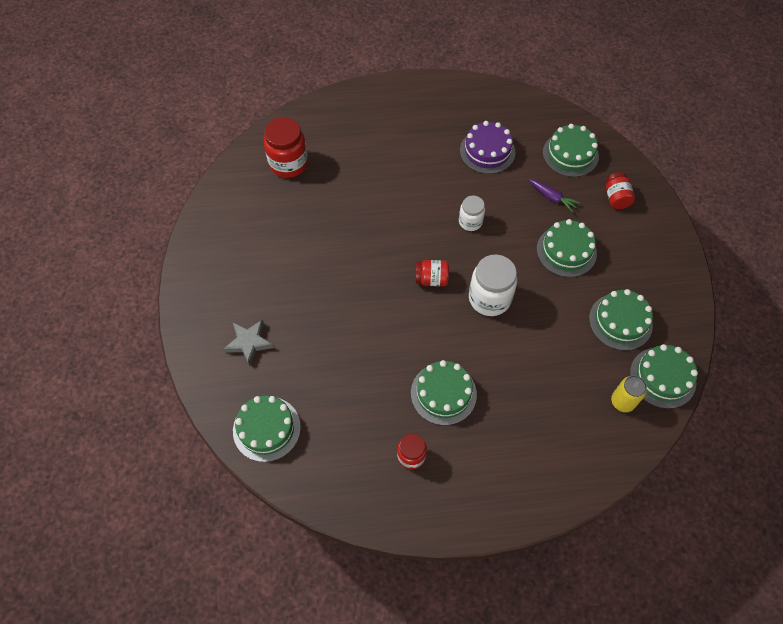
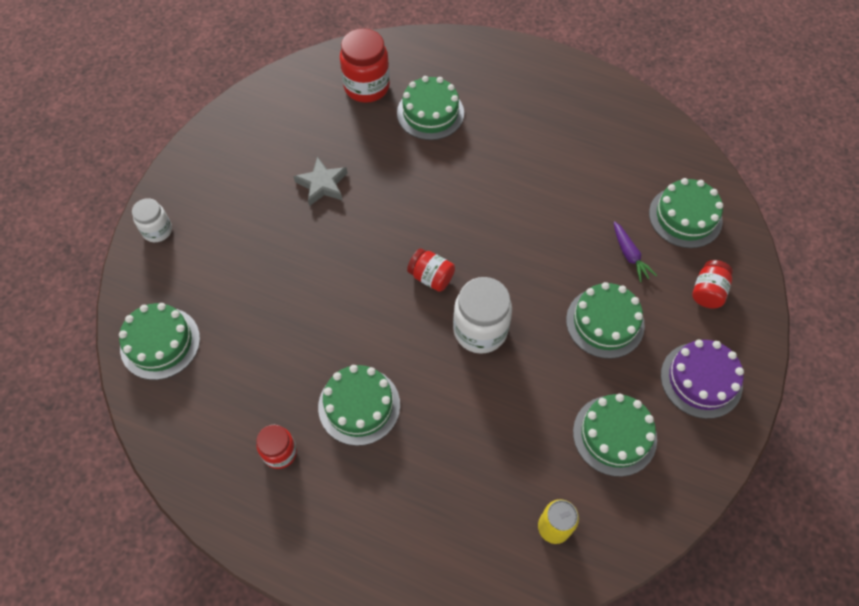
camera: 30 degrees right, 0 degrees up
(249, 343) = (203, 248): grey star -> grey star (322, 184)
(470, 222) = (516, 237): white jar -> white jar (157, 230)
(487, 151) = (589, 169): purple cake -> purple cake (701, 380)
(662, 377) = (621, 527): green cake -> green cake (430, 113)

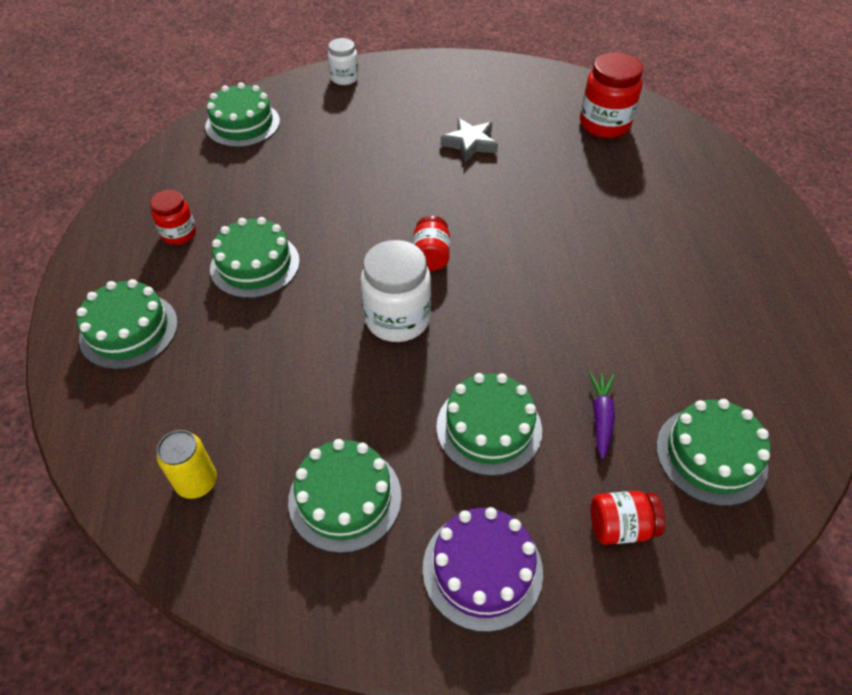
camera: 60 degrees right, 10 degrees down
(430, 113) = (621, 177): green cake -> green cake (129, 330)
(629, 255) = (601, 417): purple carrot -> purple carrot turned 150 degrees clockwise

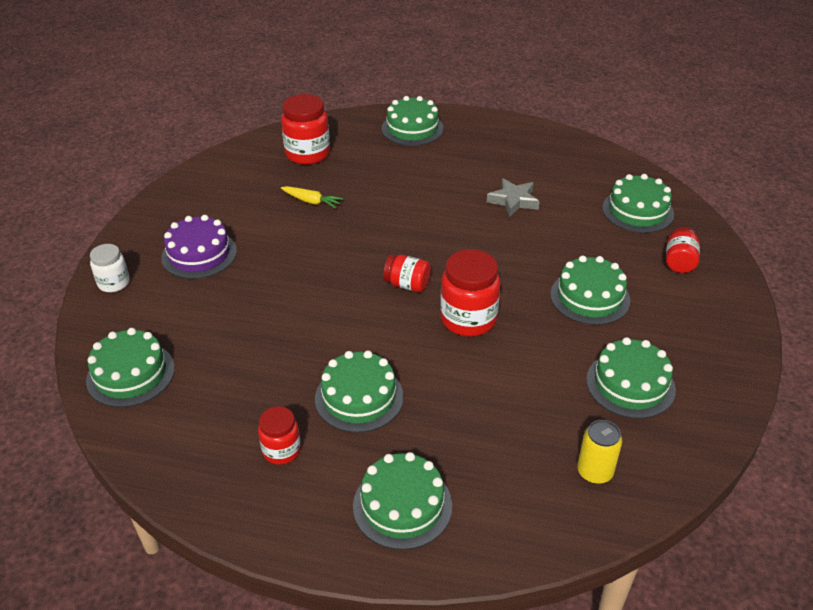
camera: 70 degrees left, 10 degrees down
(397, 319) = (468, 319): white jar -> red jar
(470, 143) = (280, 228): grey star -> grey star (513, 201)
(482, 569) = (698, 329): purple cake -> purple cake (199, 254)
(525, 151) = (312, 201): none -> yellow carrot
(601, 417) = (596, 244): purple carrot -> none
(719, 187) = (412, 128): none -> green cake

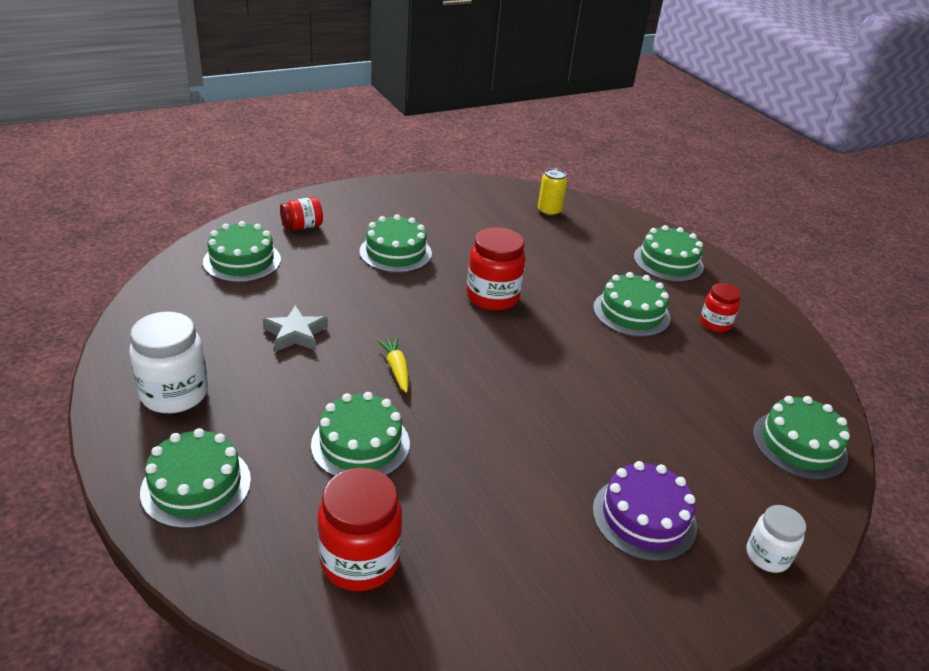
camera: 135 degrees left, 5 degrees down
(312, 201) = (455, 484): yellow carrot -> yellow carrot (396, 368)
(407, 284) = (495, 345): red jar -> none
(494, 142) = (174, 394): none -> white jar
(630, 384) = (465, 216): green cake -> green cake (360, 444)

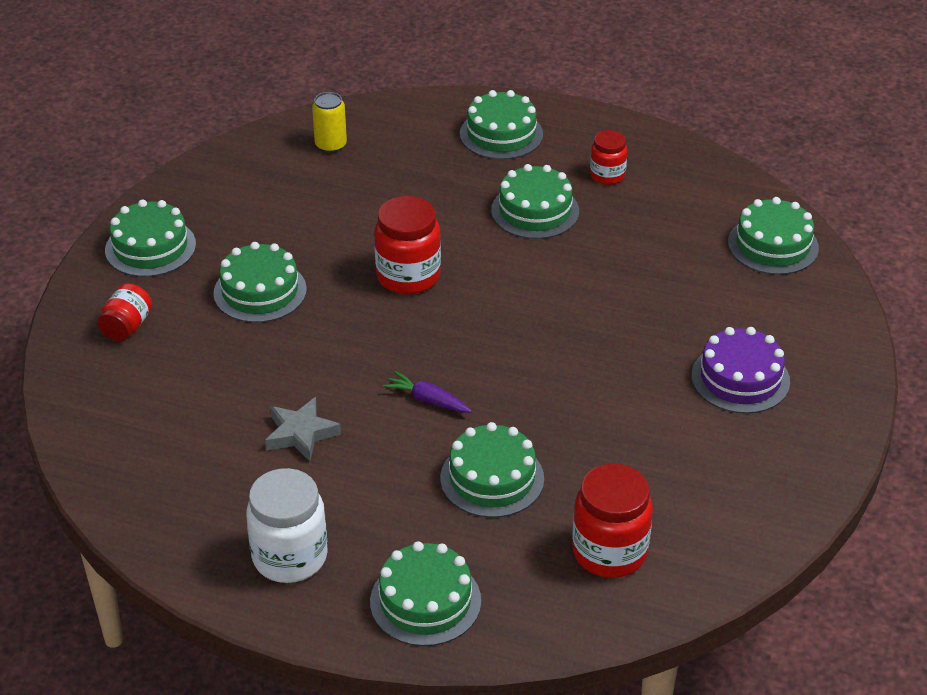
camera: 40 degrees left, 5 degrees up
(242, 261) = (133, 404): green cake -> green cake (150, 247)
(396, 368) = (427, 400): yellow carrot -> purple carrot
(767, 556) = (836, 346): white jar -> none

